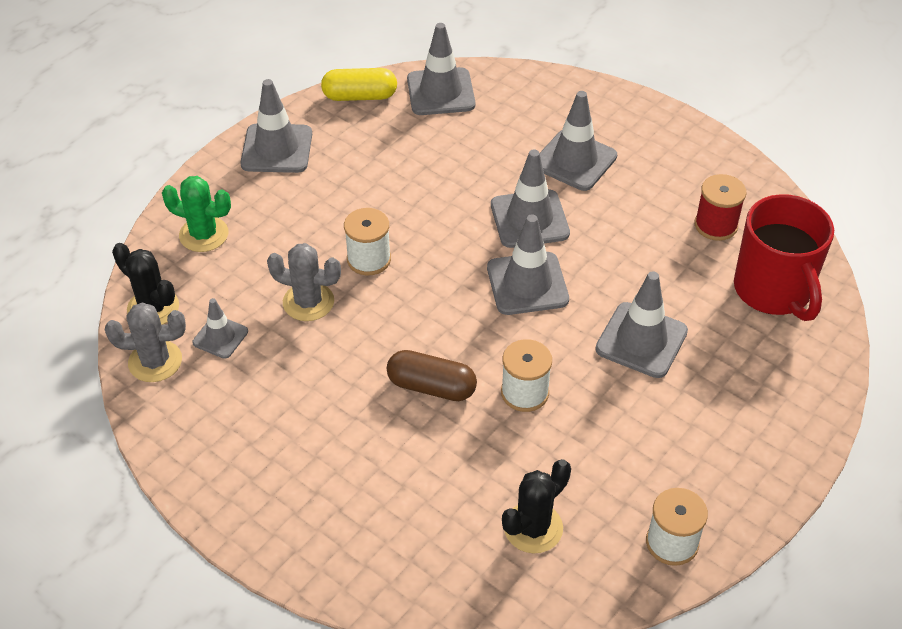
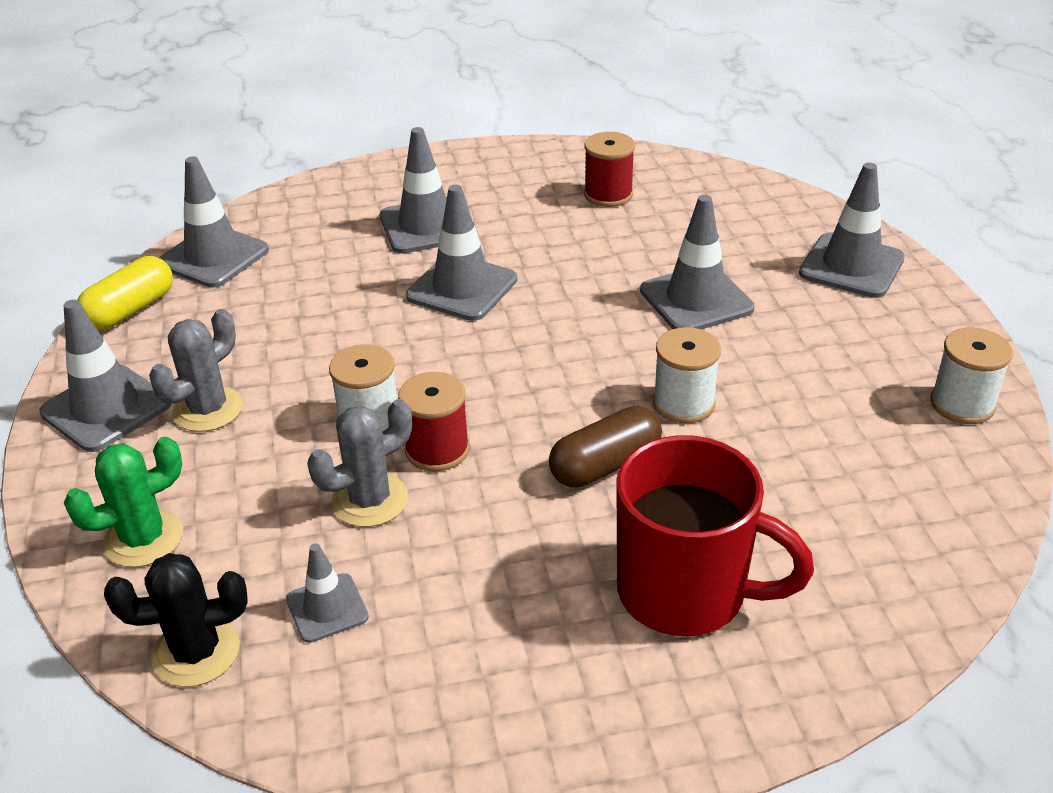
camera: 50 degrees left, 10 degrees down
(155, 361) = (288, 697): grey cactus -> grey cactus (208, 409)
(373, 304) = (437, 450): none -> red spool
(527, 284) = (543, 331): grey traffic cone -> grey traffic cone (851, 266)
(533, 528) = (869, 487): black cactus -> none
(773, 291) = (719, 205): red mug -> red mug (686, 593)

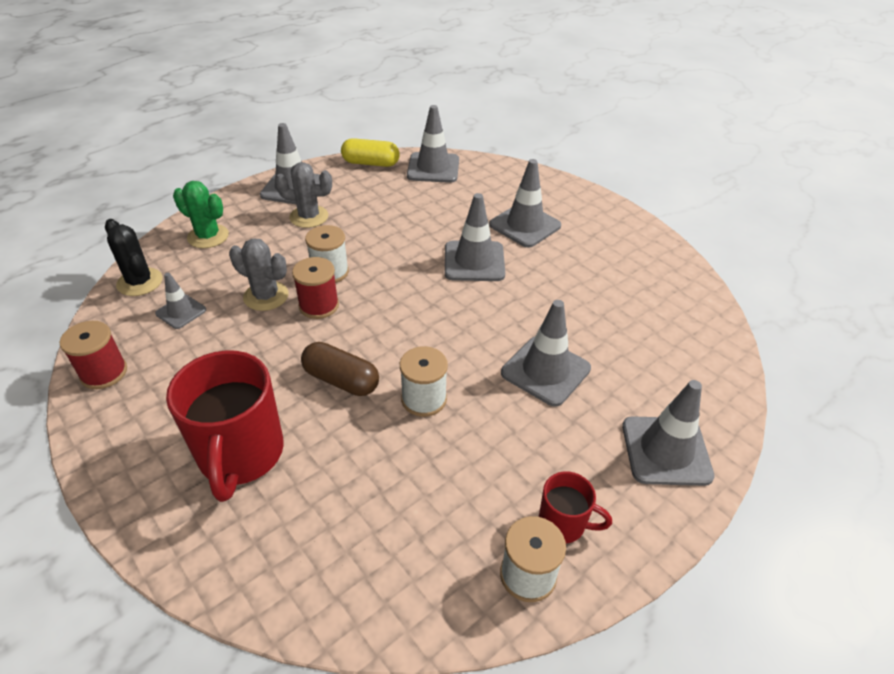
camera: 60 degrees right, 5 degrees up
(608, 194) = (634, 288): red spool -> red spool (104, 373)
(911, 361) = (563, 524): none -> red mug

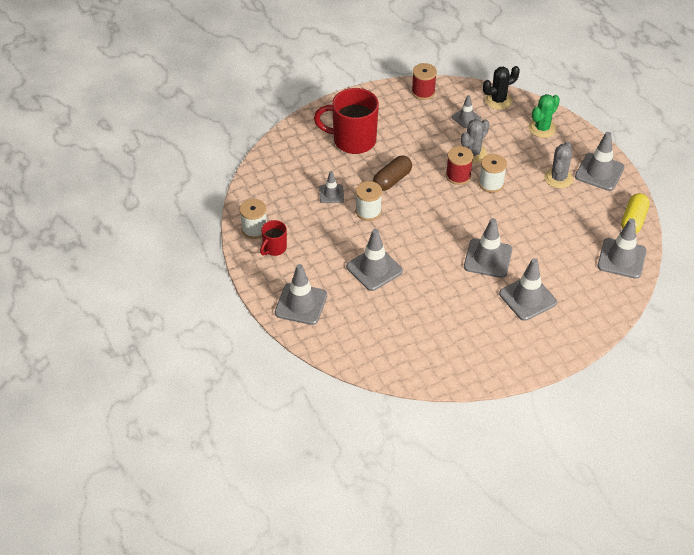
camera: 105 degrees right, 5 degrees up
(394, 460) = (331, 194): none -> grey traffic cone

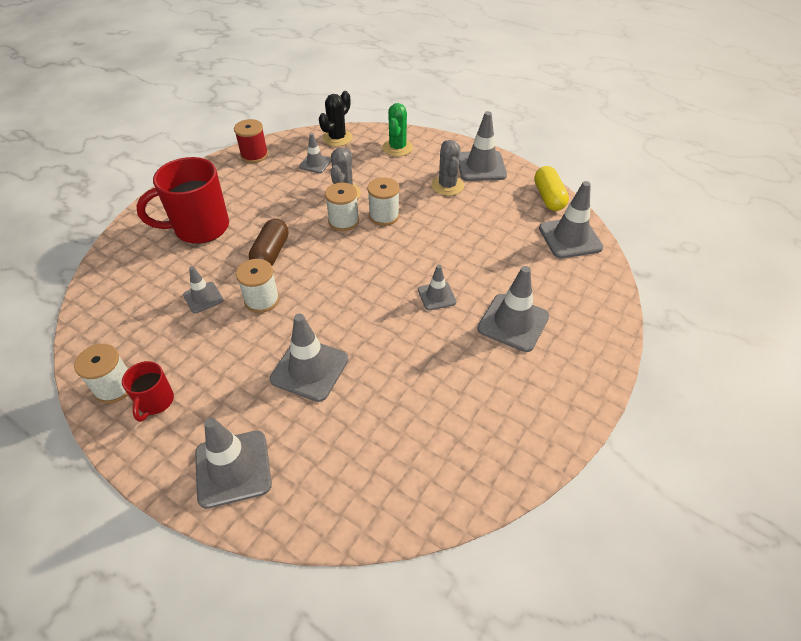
camera: 30 degrees left, 0 degrees up
(458, 176) = (343, 221): red spool -> white spool
(488, 258) = (436, 296): grey traffic cone -> grey traffic cone, size x0.58

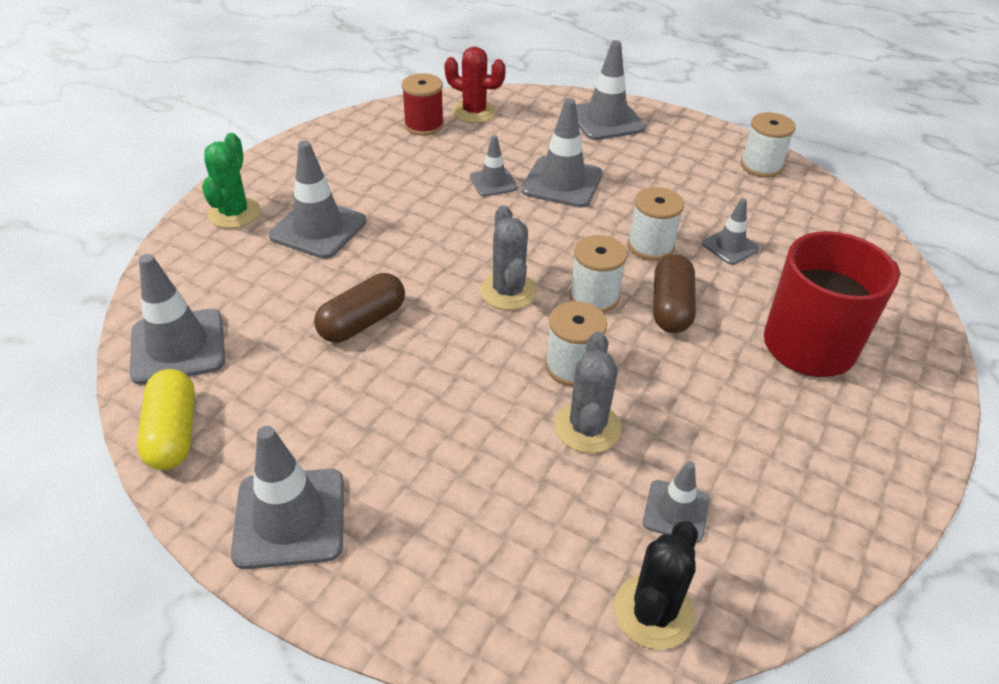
camera: 175 degrees right, 5 degrees down
(155, 402) = (709, 157): red mug -> none
(254, 155) = (829, 534): red spool -> red spool (424, 125)
(380, 489) = (474, 112): none -> red cactus
(384, 216) = (502, 379): white spool -> white spool (594, 297)
(397, 148) = (490, 578): green cactus -> green cactus (234, 213)
(436, 296) = (414, 256): grey traffic cone -> grey traffic cone (493, 182)
(447, 186) = (376, 456): grey cactus -> grey cactus (508, 291)
(465, 249) = (362, 322): none -> brown capsule

